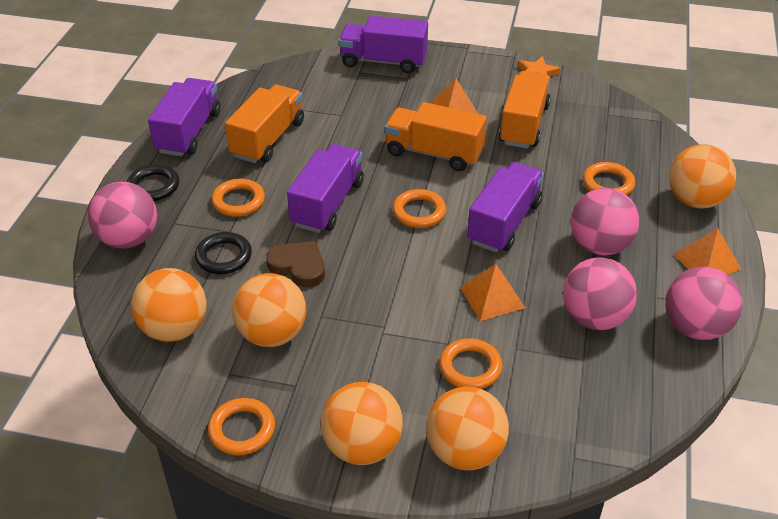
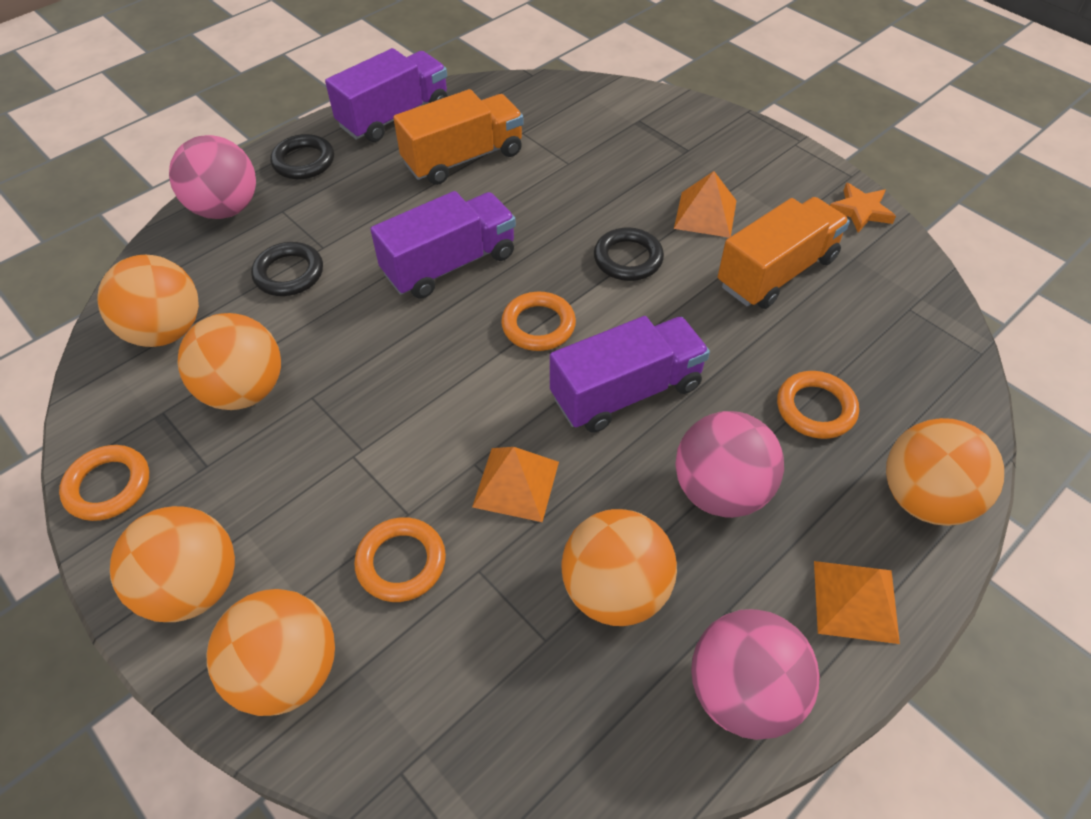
camera: 35 degrees right, 10 degrees up
(238, 201) = (364, 217): orange ring -> none
(298, 266) = (347, 324): brown heart -> none
(383, 61) = (679, 118): purple truck -> none
(434, 153) = (628, 258): orange truck -> black ring
(594, 318) = (615, 590): pink ball -> orange ball

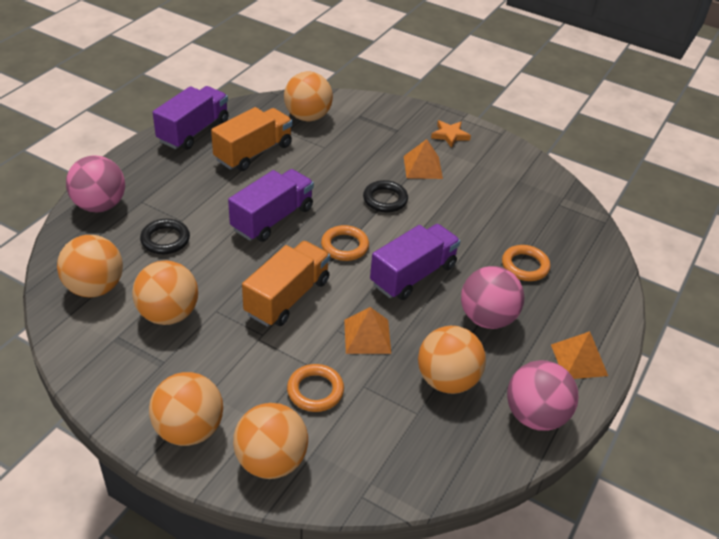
camera: 20 degrees left, 10 degrees down
(108, 486) = (102, 385): orange ring -> none
(303, 161) = (142, 168): black ring -> none
(776, 272) = (477, 195): orange truck -> orange truck (287, 297)
(860, 211) = (514, 153): orange star -> orange star (450, 135)
(924, 498) = (598, 302): orange ball -> orange ball (307, 117)

